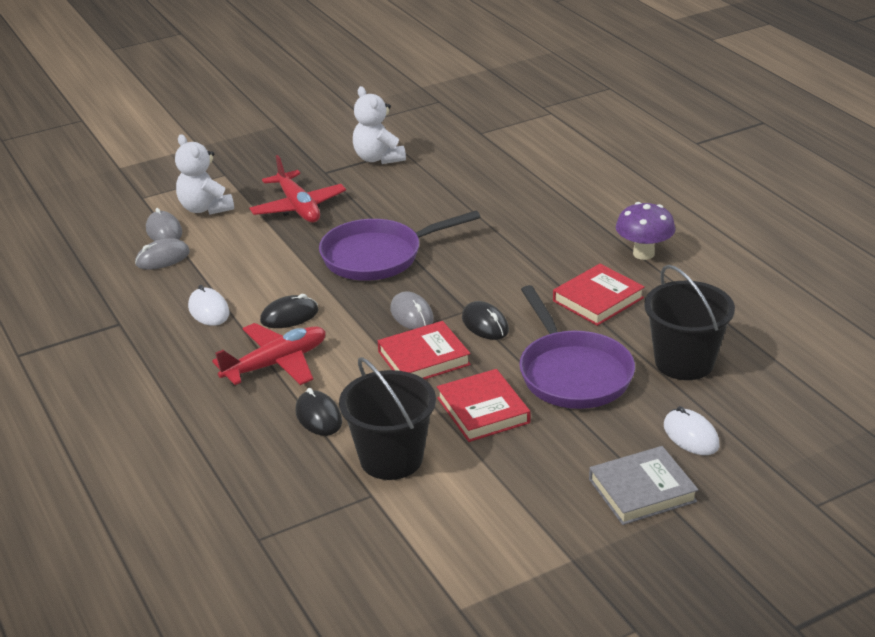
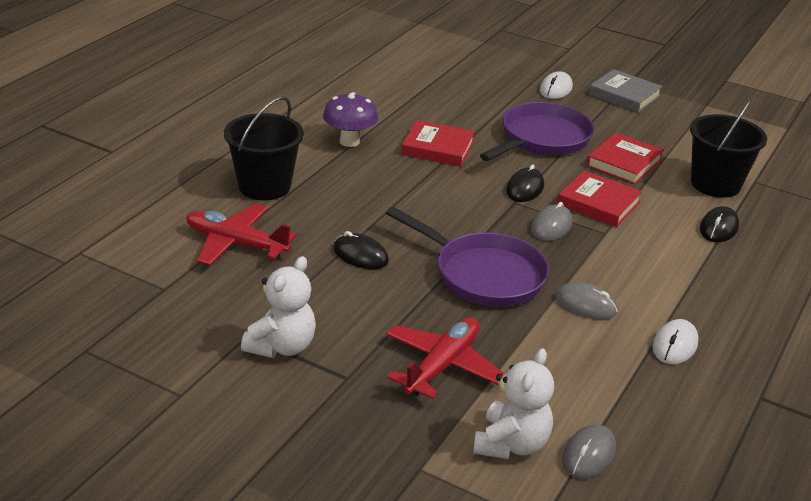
camera: 125 degrees left, 0 degrees up
(162, 258) = (636, 426): grey mouse -> grey mouse (585, 305)
(276, 364) = (692, 272): red plane -> red plane (236, 244)
(289, 316) = (626, 291): black mouse -> black mouse (360, 255)
(684, 362) = (481, 102): black bucket -> black bucket (264, 186)

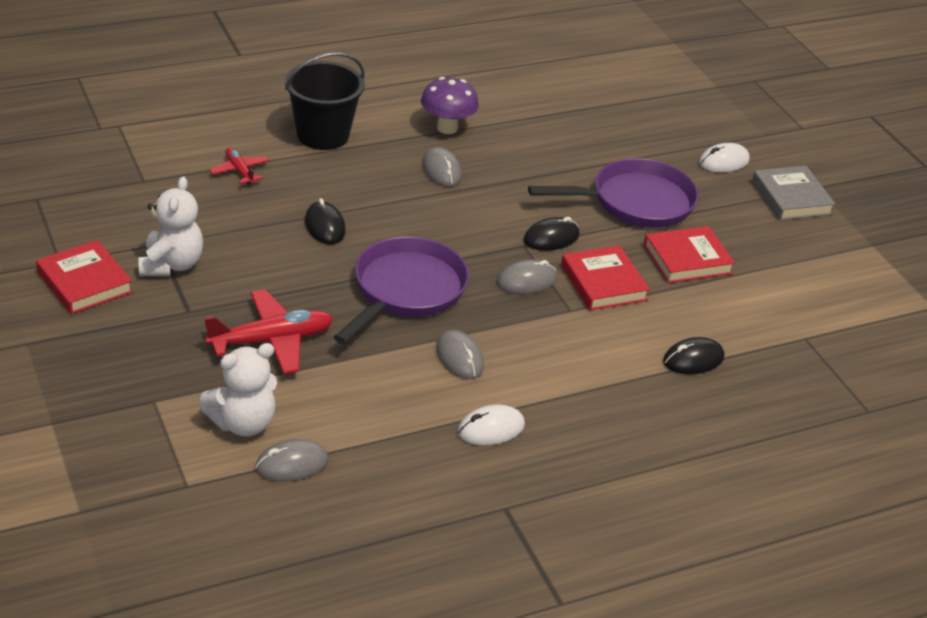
camera: 35 degrees right, 5 degrees up
(236, 244) = (239, 171): red plane -> red plane, size x0.55
(282, 346) = (171, 264): white teddy bear -> white teddy bear turned 60 degrees counterclockwise
(387, 174) = (441, 170): none -> grey mouse
(438, 148) = (520, 167): red book -> red book (84, 282)
(483, 275) = (406, 290): purple pan -> purple pan turned 135 degrees counterclockwise
(715, 184) = (755, 321): black bucket -> none

